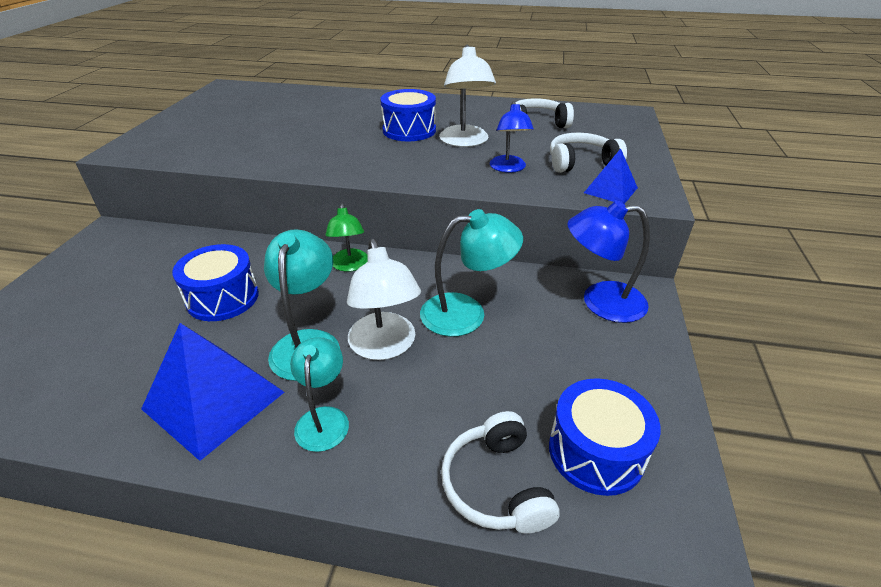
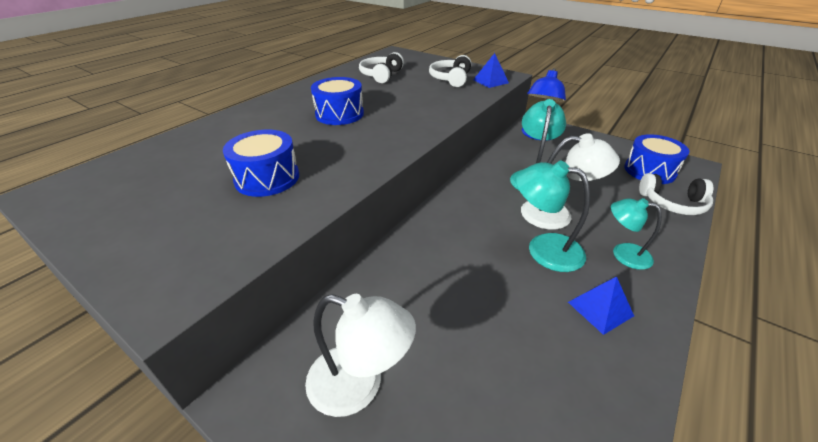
camera: 65 degrees left, 0 degrees up
(214, 400) = (600, 309): blue pyramid -> blue pyramid, size x0.55
(223, 298) = (462, 291): blue drum -> blue drum (267, 178)
(350, 265) = (452, 211): green lamp -> none
(465, 142) = (385, 100): white lamp -> white lamp (359, 385)
(508, 168) = (440, 97): blue lamp -> none

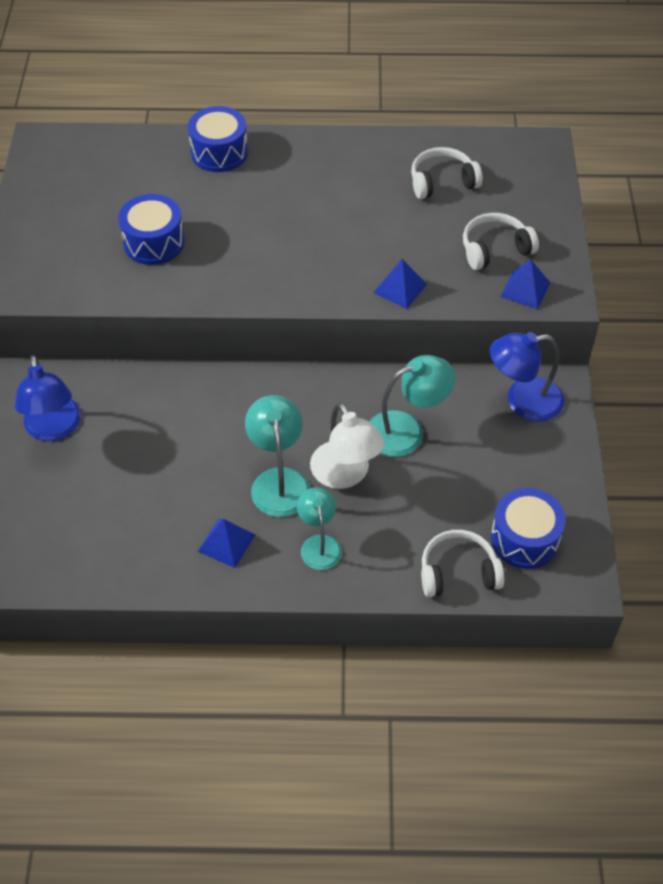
camera: 55 degrees right, 15 degrees up
(339, 114) = (304, 212): blue drum -> blue drum (219, 152)
(359, 385) = (54, 429): white lamp -> blue lamp
(449, 108) = (400, 288): none -> blue pyramid
(672, 203) = (458, 572): white headphones -> white headphones turned 105 degrees clockwise

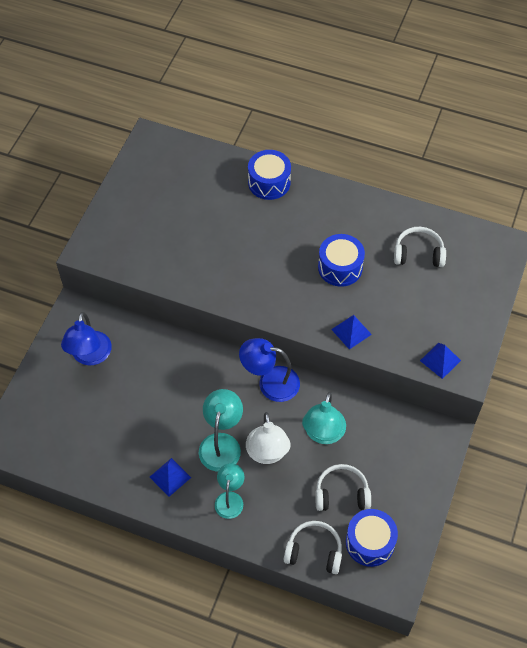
camera: 20 degrees right, 5 degrees up
(154, 242) = (197, 243): blue drum -> blue drum (340, 267)
(406, 430) = (323, 434): turquoise lamp -> turquoise lamp turned 105 degrees clockwise
(495, 249) = (432, 321): white headphones -> white headphones (341, 494)
(523, 401) = (414, 438): blue lamp -> blue lamp (270, 382)

